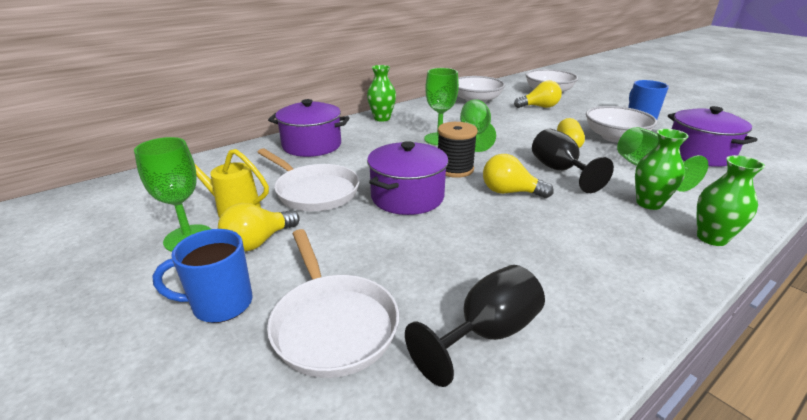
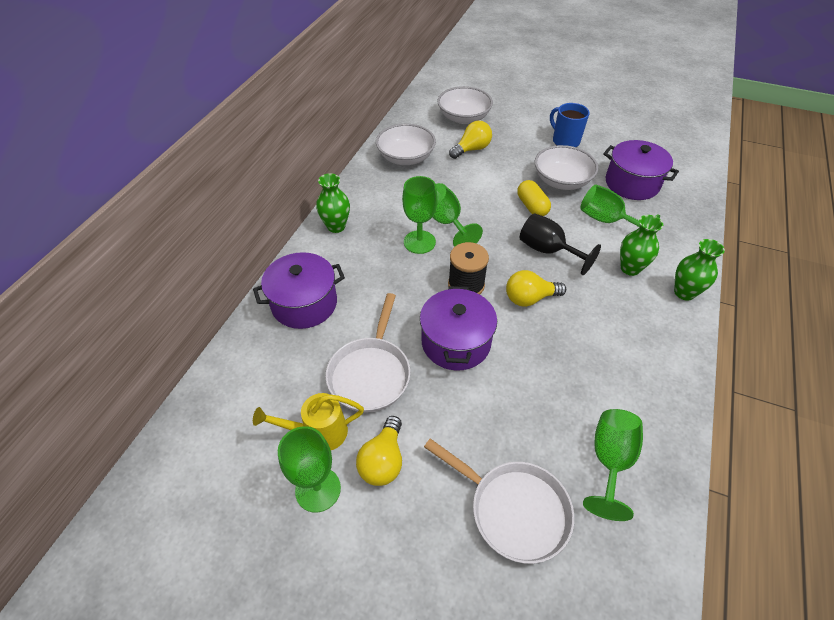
camera: 30 degrees left, 20 degrees up
(220, 304) = (419, 539): blue mug -> none
(314, 191) = (370, 373): white pan -> white pan turned 90 degrees clockwise
(486, 333) = (610, 461): black goblet -> green goblet

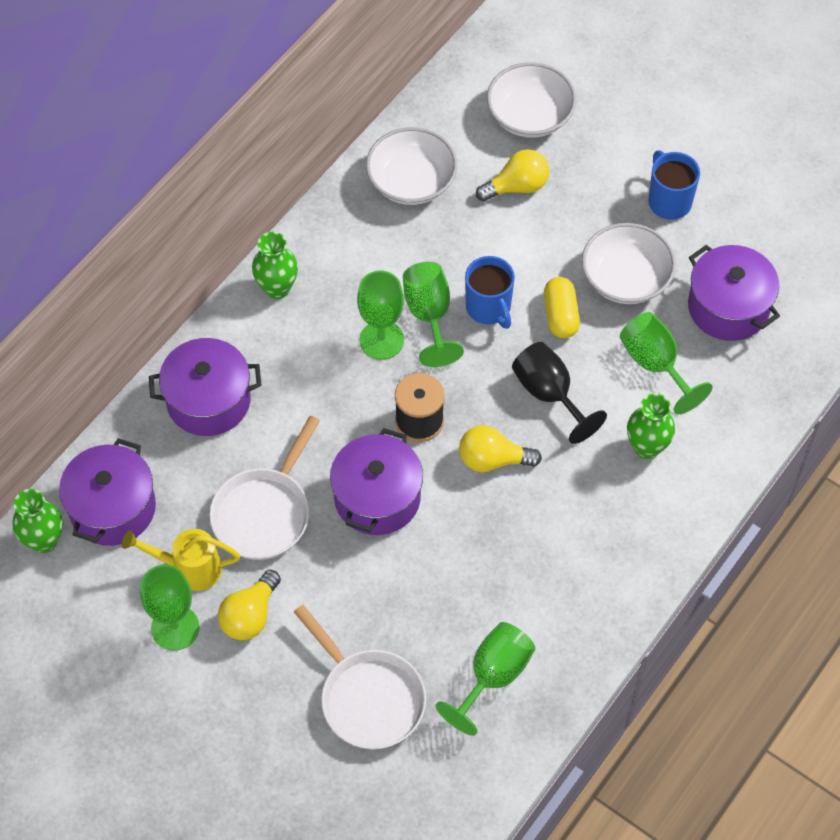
camera: 15 degrees right, 10 degrees up
(241, 398) = (112, 508): none -> purple pot
(484, 211) = (489, 308): none -> blue mug
(684, 292) = (698, 499): green vase -> green vase (44, 541)

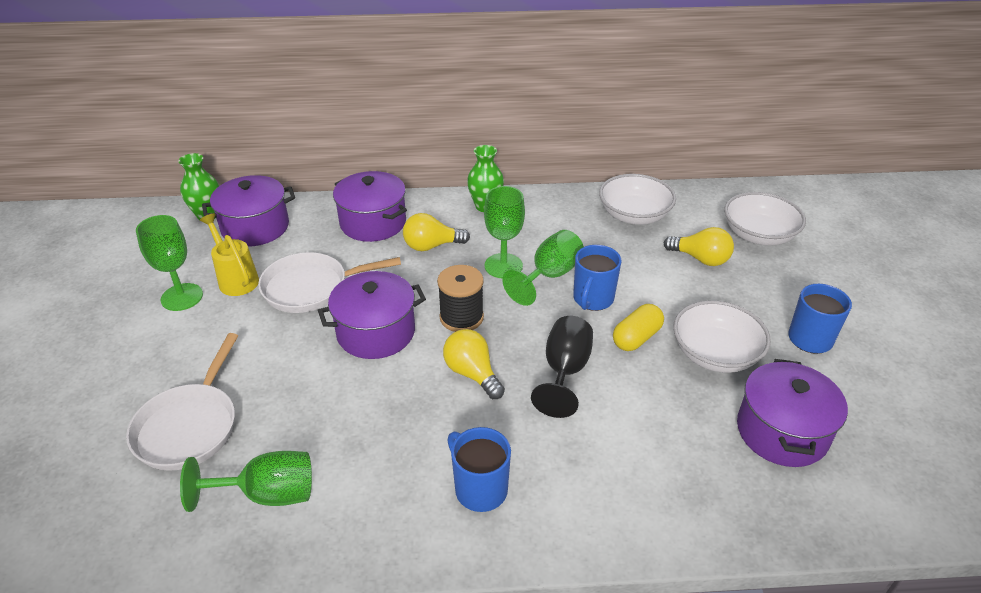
camera: 50 degrees right, 20 degrees down
(250, 615) = (219, 325): yellow light bulb -> yellow light bulb (431, 246)
(609, 535) = (480, 489): none -> blue mug
(646, 447) = (590, 461): green vase -> none
(655, 364) = (669, 418): green goblet -> none

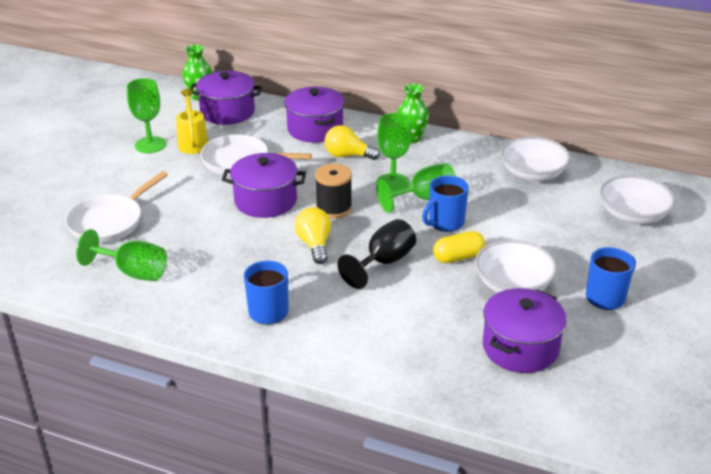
camera: 25 degrees right, 5 degrees down
(700, 259) = (562, 219): yellow light bulb -> none

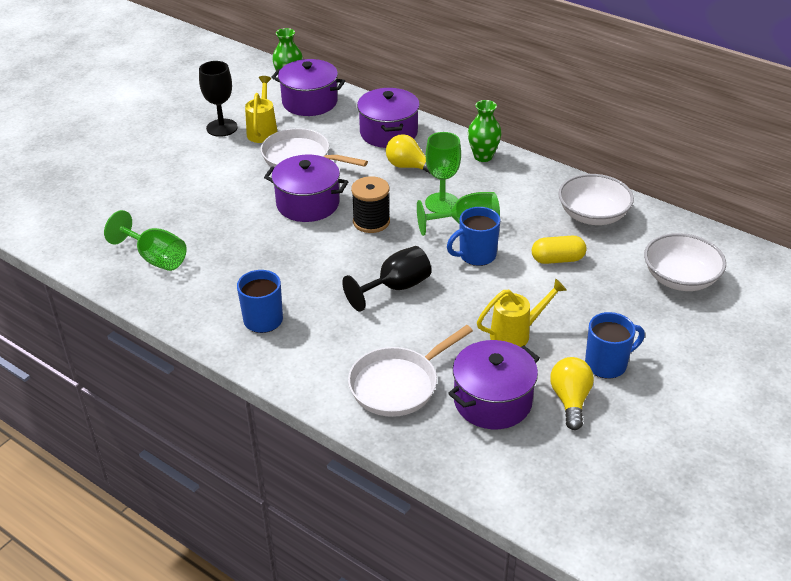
camera: 15 degrees right, 5 degrees up
(110, 222) = (154, 203): white pan -> white pan (398, 384)
(150, 145) = (222, 128): green goblet -> black goblet
(314, 244) = (336, 258): yellow light bulb -> yellow light bulb (570, 400)
(458, 257) = (473, 294): yellow capsule -> yellow capsule (557, 259)
(513, 285) = (515, 334): white bowl -> yellow watering can

